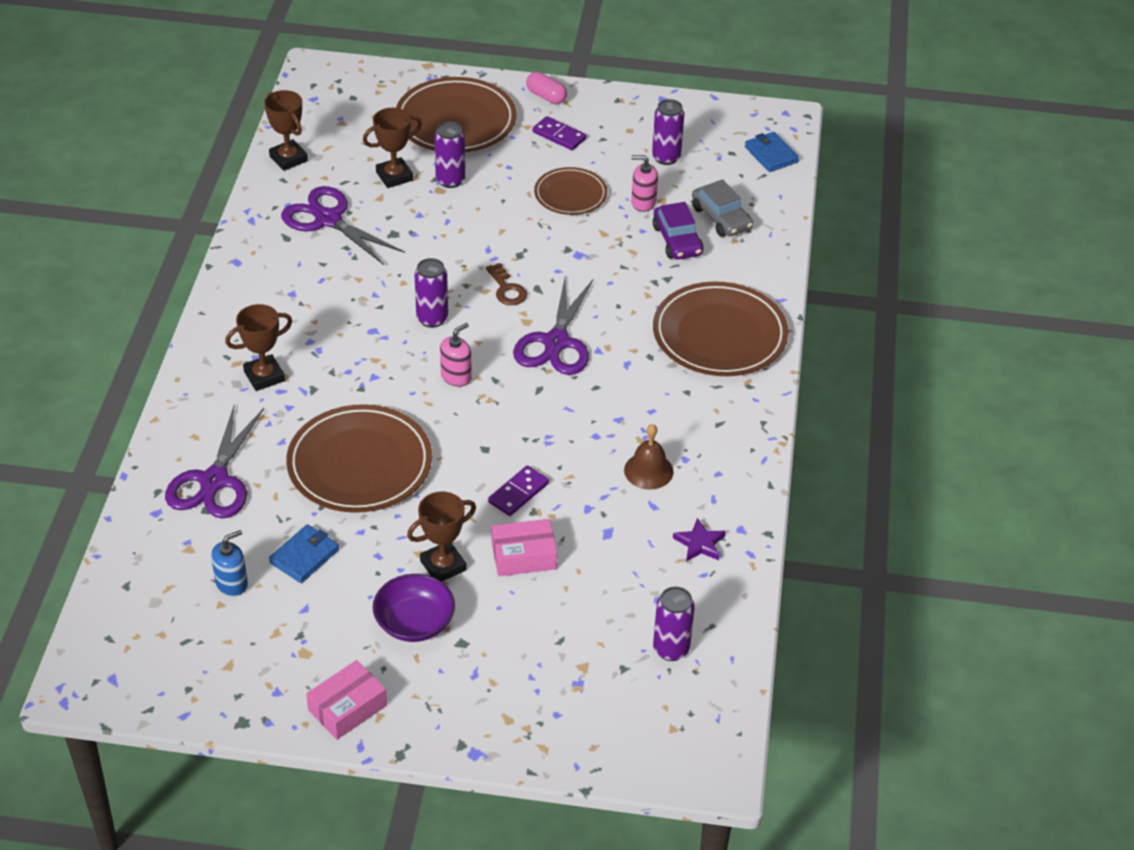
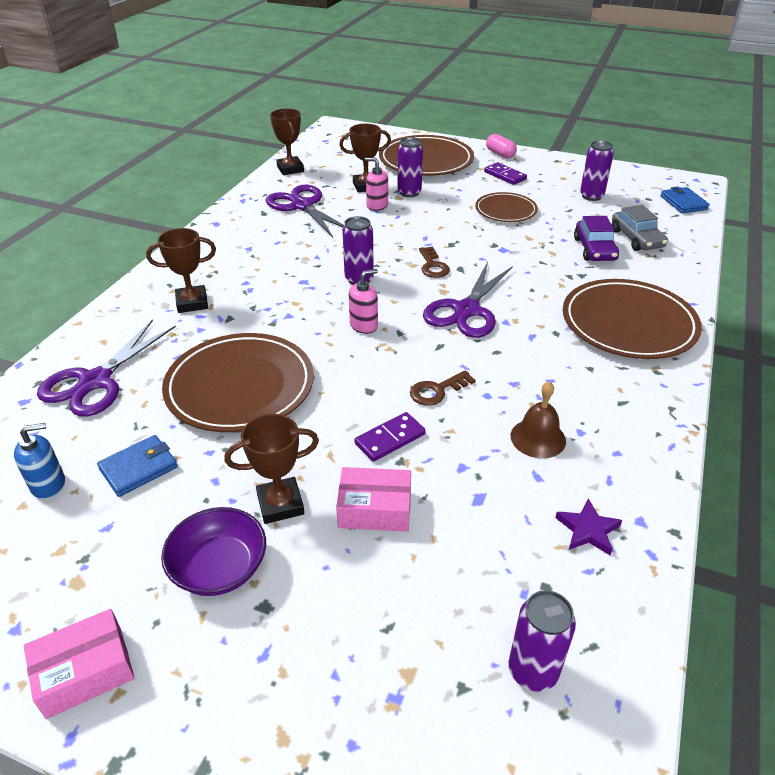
camera: 15 degrees right, 5 degrees down
(548, 438) = (437, 391): none -> brown key
(643, 202) = (567, 221): pink soap dispenser -> pink soap dispenser (377, 205)

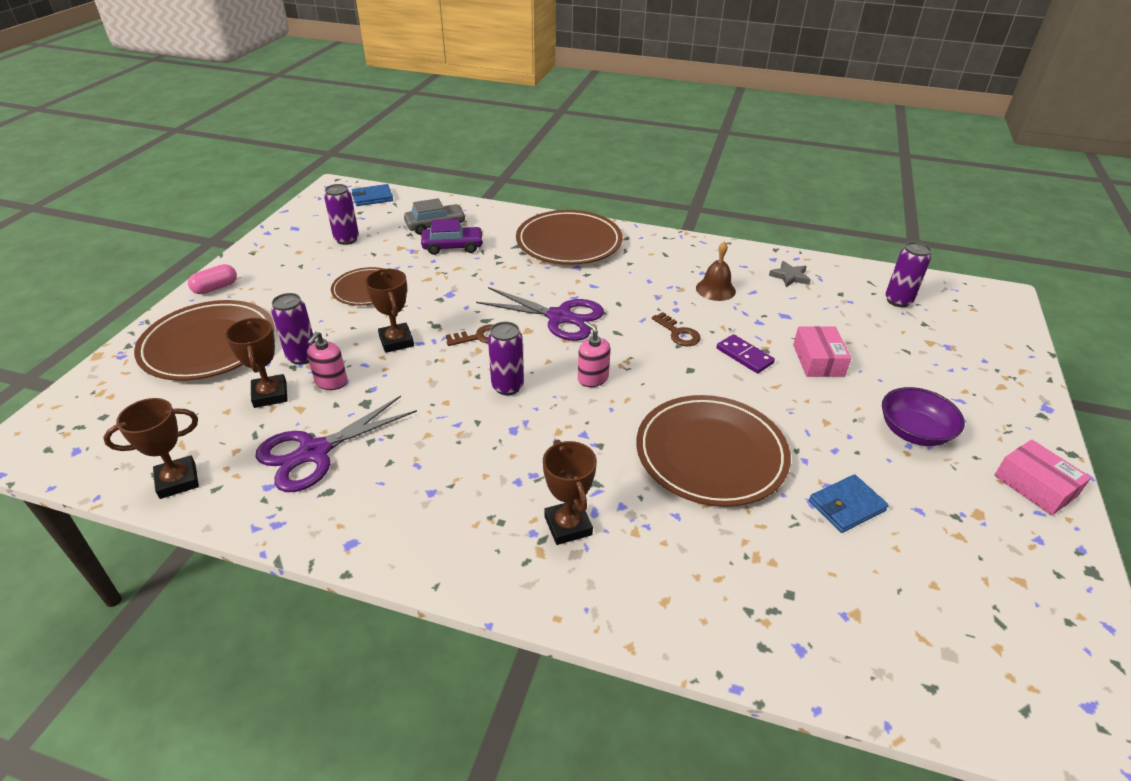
camera: 95 degrees left, 0 degrees up
(48, 484) = (900, 572): blue soap dispenser -> none
(95, 381) = (741, 583): purple scissors -> none
(139, 468) = (846, 506): blue wallet -> blue wallet turned 75 degrees counterclockwise
(280, 504) = (839, 408): brown trophy -> brown trophy (396, 341)
(505, 175) = (279, 287): purple domino -> none
(588, 530) = (790, 277): purple star -> grey star

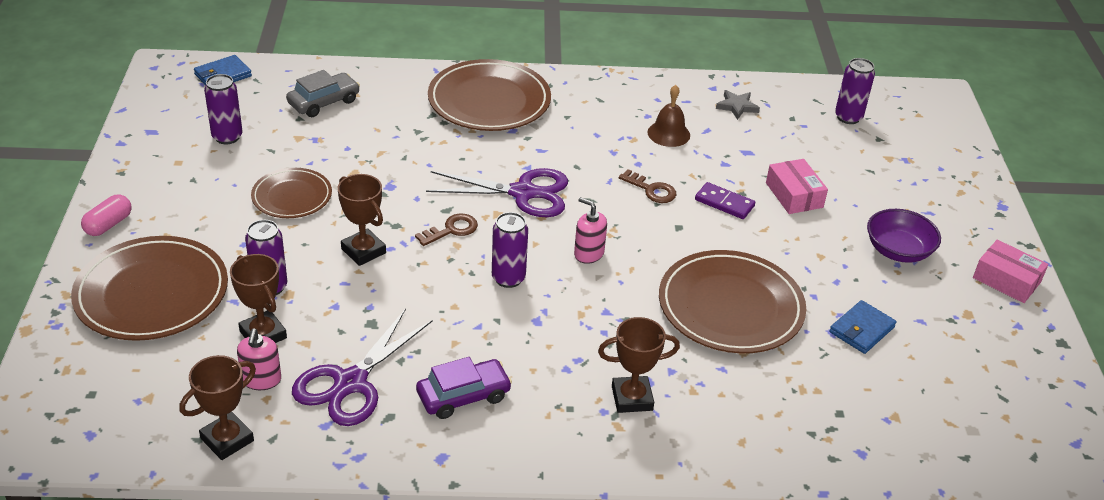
camera: 20 degrees left, 0 degrees up
(331, 382) = (320, 308): pink soap dispenser -> pink soap dispenser (261, 380)
(453, 246) = (360, 127): purple car -> purple car (463, 396)
(568, 525) = (632, 398): brown trophy -> brown trophy turned 60 degrees counterclockwise

